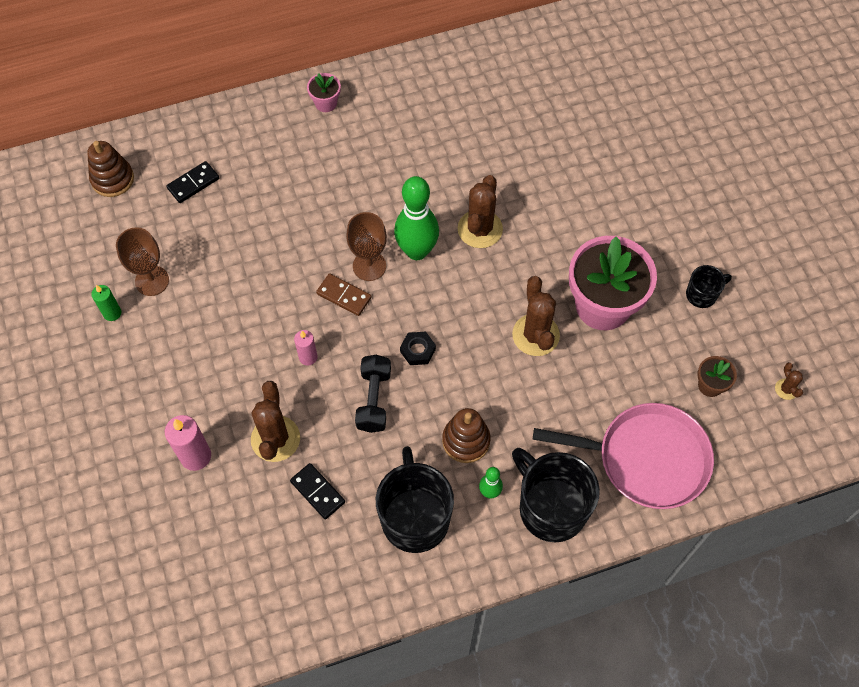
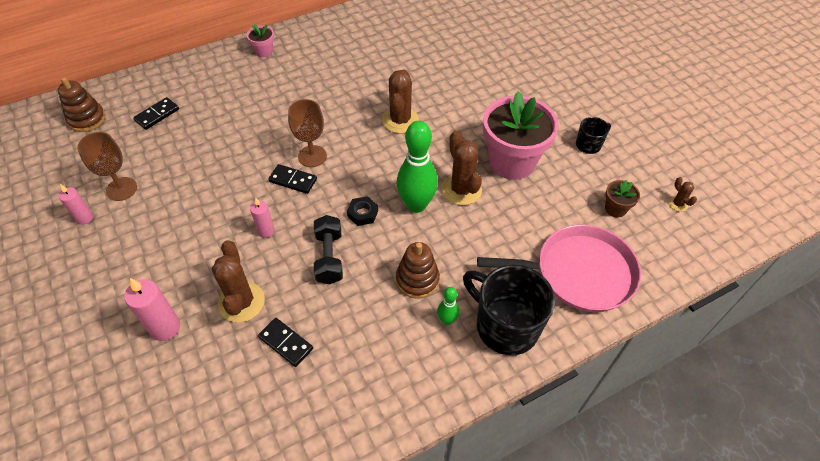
camera: 10 degrees left, 10 degrees down
(112, 313) = (84, 218): green candle -> pink candle
(344, 296) = (293, 180): brown domino -> black domino
(415, 517) = (381, 352): black mug -> none
(417, 251) = (351, 141): green bowling pin -> green bowling pin (416, 205)

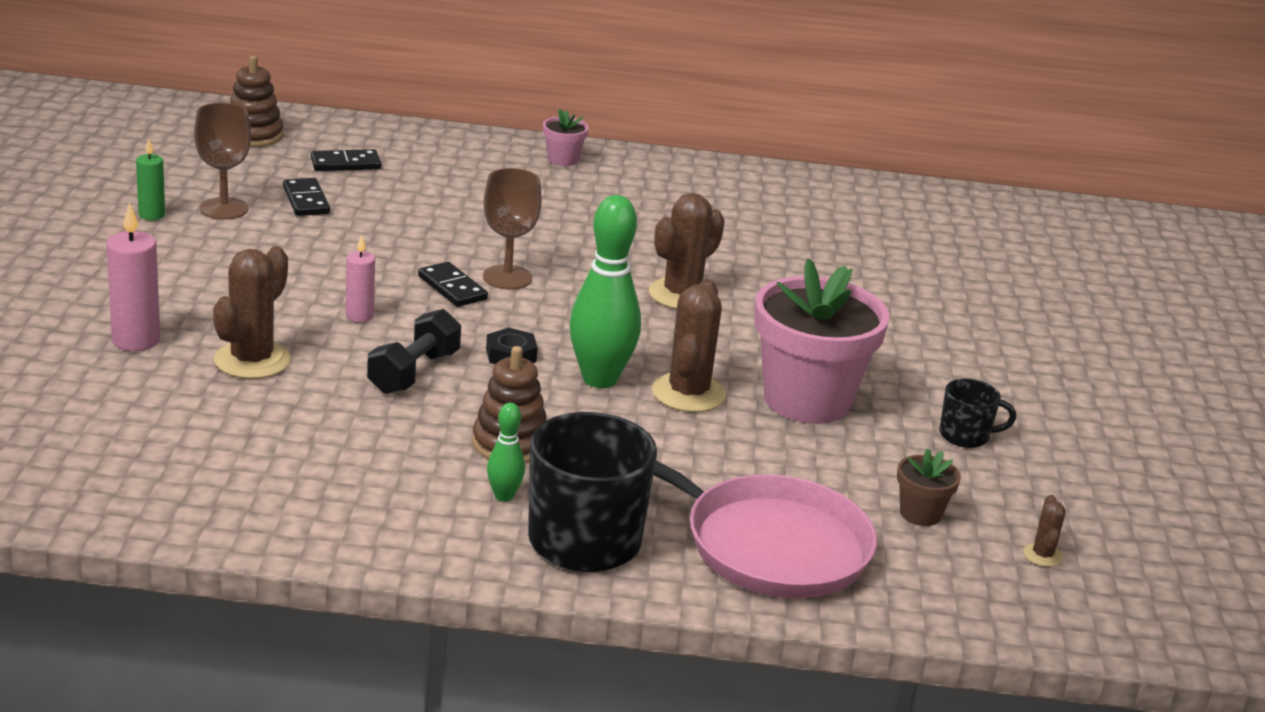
camera: 30 degrees right, 25 degrees down
(84, 218) = (151, 215): pink candle -> green candle
(285, 343) = (263, 417): black domino -> black domino (306, 200)

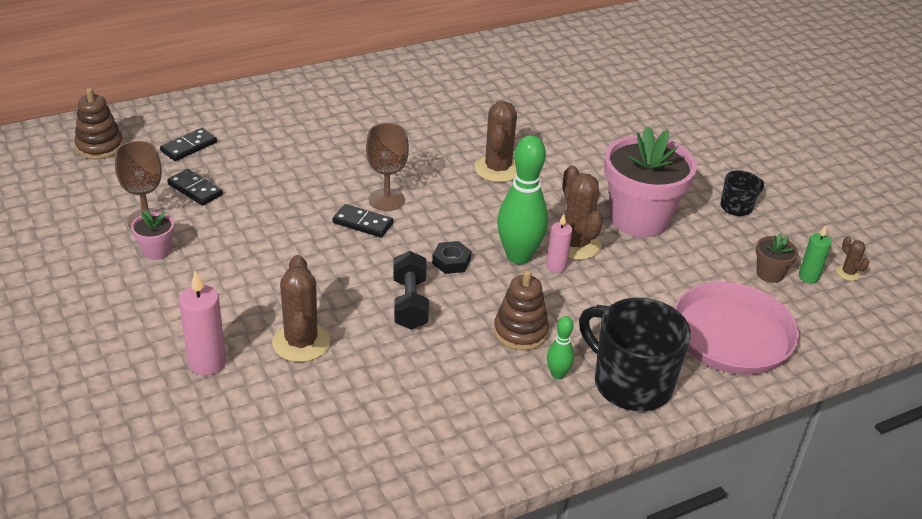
camera: 30 degrees left, 10 degrees up
(151, 215) = (101, 247): green candle -> green candle (808, 277)
(359, 316) = (330, 273): pink candle -> pink candle (556, 266)
(563, 159) = (322, 88): pink flower pot -> pink flower pot (156, 251)

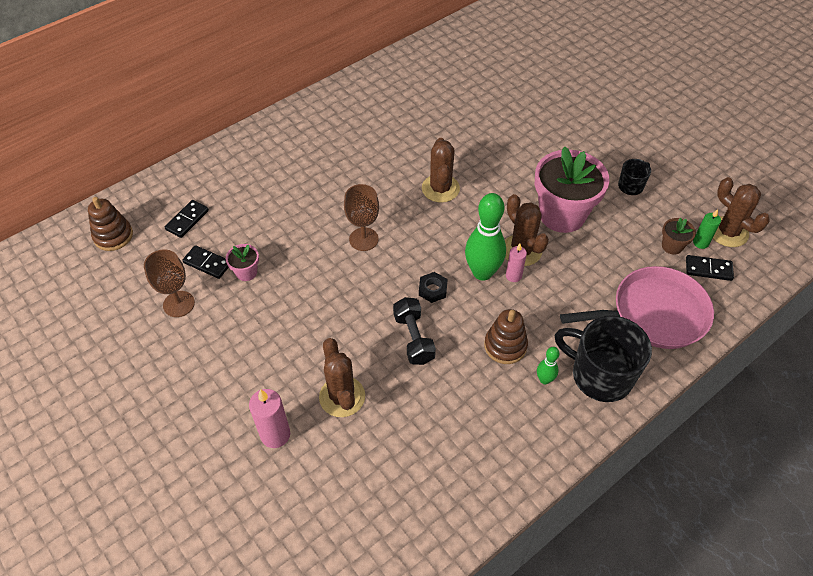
camera: 10 degrees left, 15 degrees up
(156, 251) = (197, 333): pink flower pot -> pink flower pot (246, 272)
(362, 223) = (352, 267): black domino -> black domino (708, 269)
(848, 273) = (728, 232): brown cactus -> brown cactus, size x2.10

